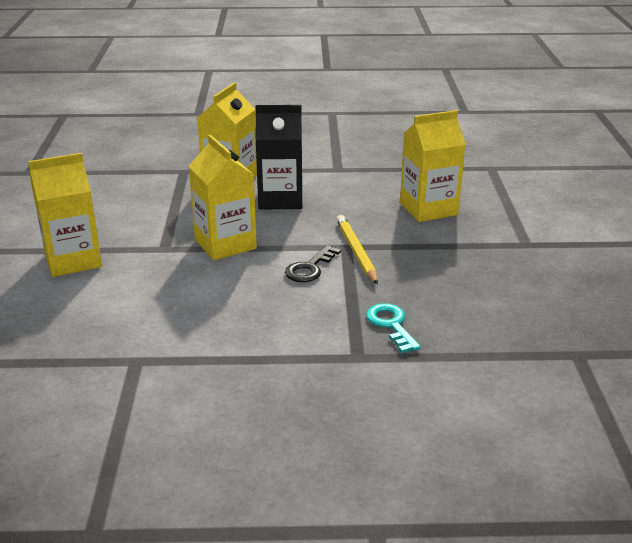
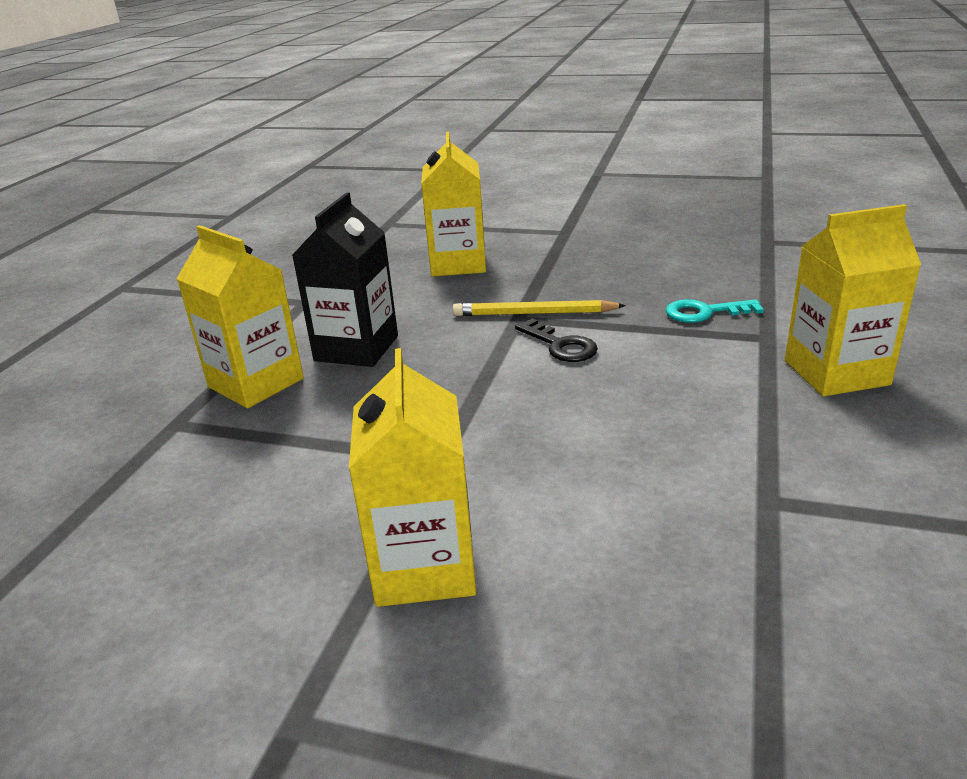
camera: 70 degrees left, 0 degrees up
(225, 244) = (460, 401): yellow carton -> yellow carton (836, 373)

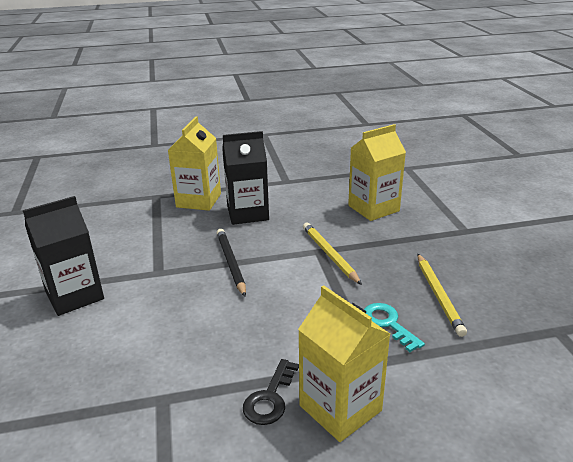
camera: 60 degrees right, 0 degrees up
(424, 566) = (74, 295): yellow carton -> black carton
(481, 387) = (231, 263): none -> black pencil
(561, 345) = (295, 276): black key -> black key (270, 398)
(673, 275) = (438, 295): none -> yellow pencil

